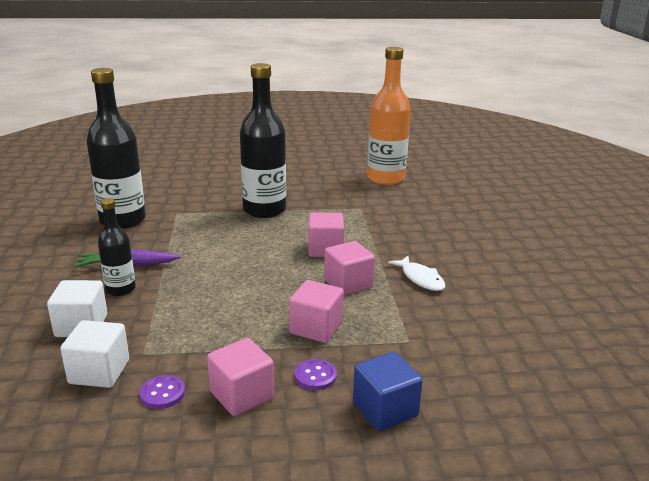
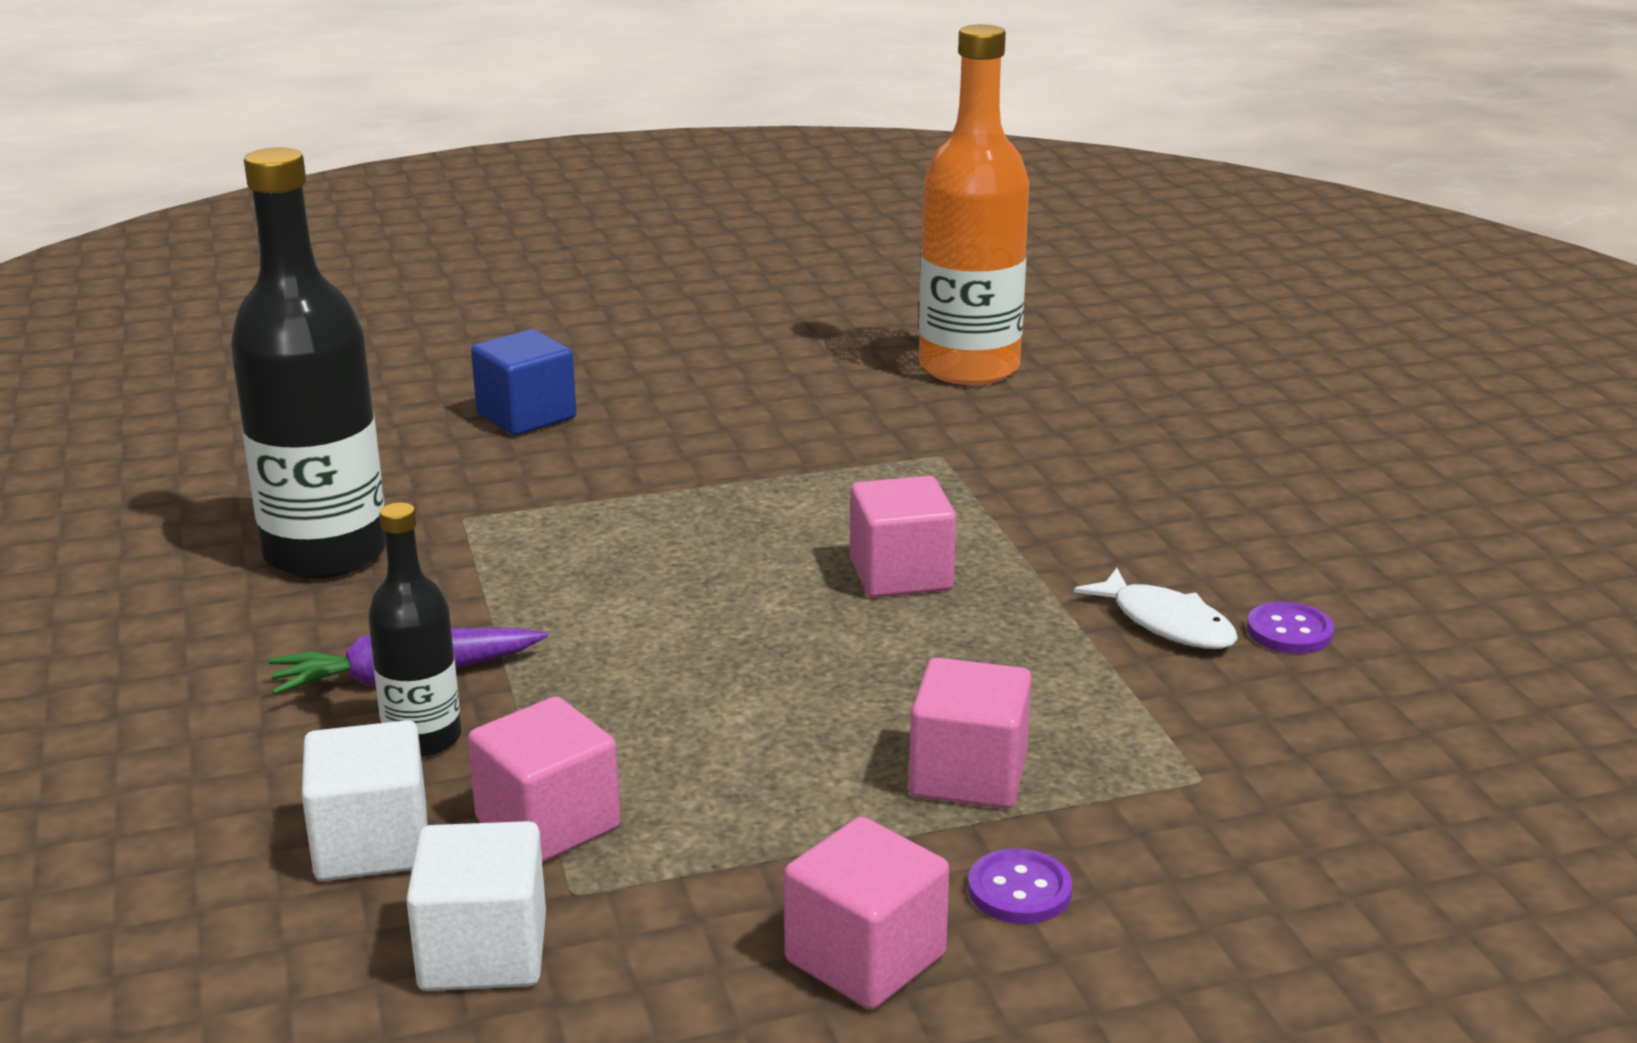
camera: 10 degrees left, 0 degrees up
(162, 393) = (670, 981): purple button -> purple button (1289, 631)
(264, 210) = (694, 485): black bottle -> none
(348, 284) = (997, 656): pink cube -> pink cube (548, 824)
(385, 409) = (1214, 945): blue cube -> blue cube (526, 416)

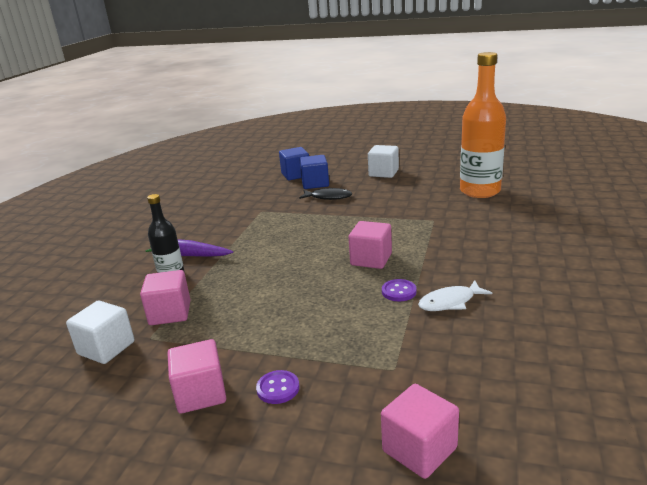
camera: 35 degrees right, 0 degrees up
(326, 553) = (214, 214): black bottle -> none
(372, 845) = (121, 304): white cube -> white cube (383, 173)
(437, 401) = (296, 175): none -> blue cube
(610, 446) = (328, 197): none -> black fish
(968, 776) = (310, 339): pink cube -> pink cube (419, 449)
(1166, 623) = (450, 302): white fish -> white fish turned 75 degrees clockwise
(1289, 631) = (499, 319): purple button -> purple button (399, 291)

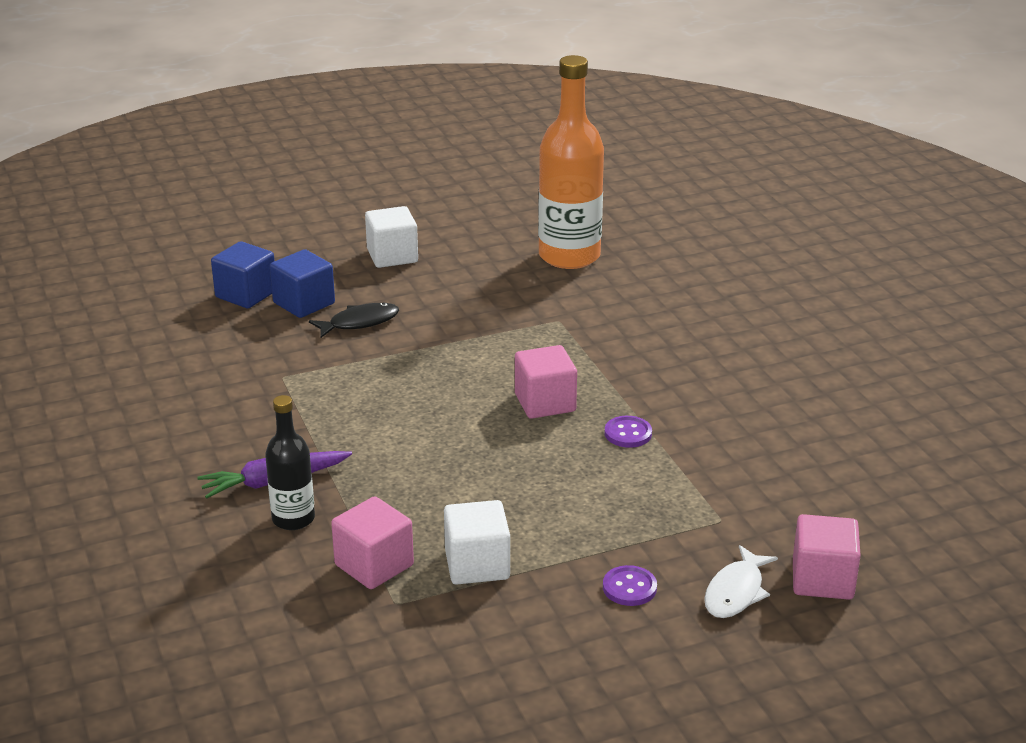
camera: 40 degrees left, 5 degrees up
(106, 348) = (355, 637): white cube -> white cube (477, 565)
(201, 393) = (554, 629): pink cube -> none
(450, 302) = (697, 426): white fish -> white fish (736, 592)

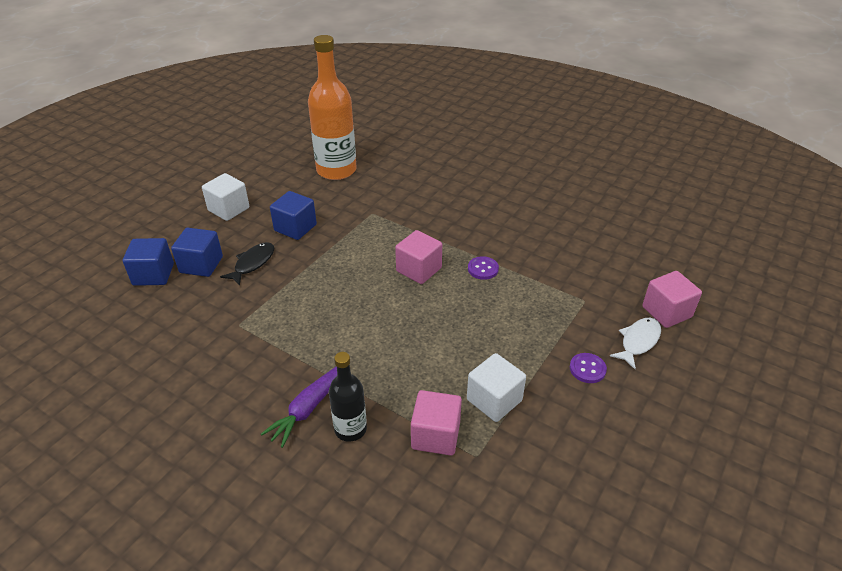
camera: 35 degrees left, 10 degrees up
(447, 303) = (295, 228): none -> blue cube
(736, 592) = (638, 342): white fish -> white fish turned 135 degrees counterclockwise

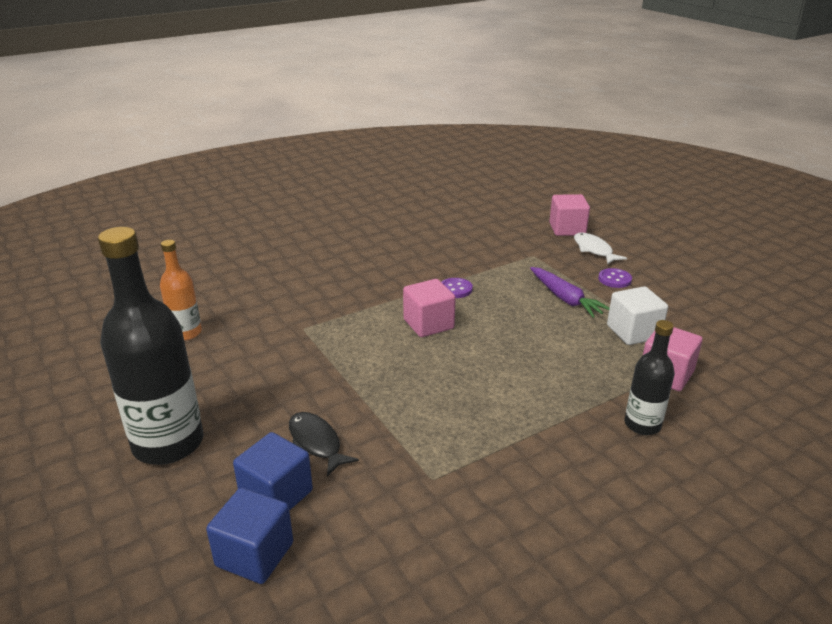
camera: 65 degrees left, 10 degrees down
(229, 209) = (168, 443): white cube -> black bottle
(295, 228) = (274, 391): blue cube -> none
(309, 407) = (601, 447): purple carrot -> purple carrot (565, 299)
(336, 170) = (186, 333): orange bottle -> orange bottle, size x0.54

